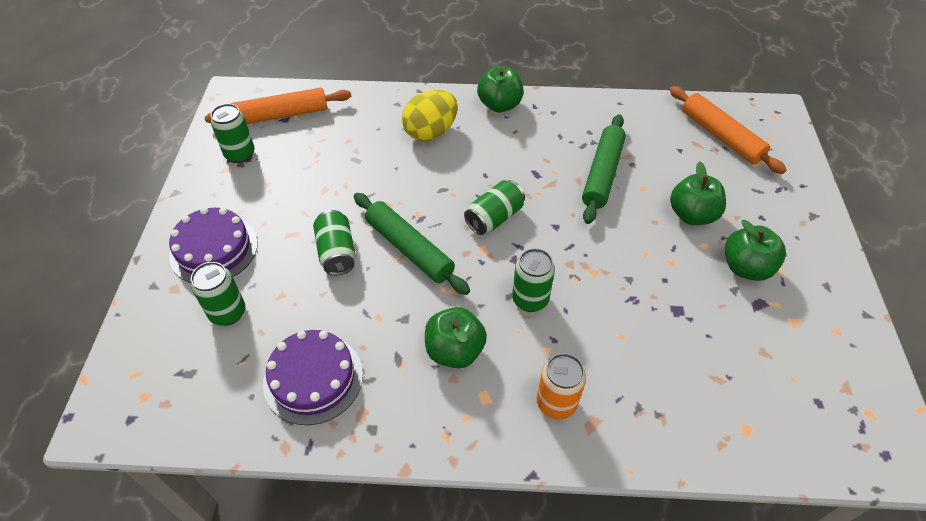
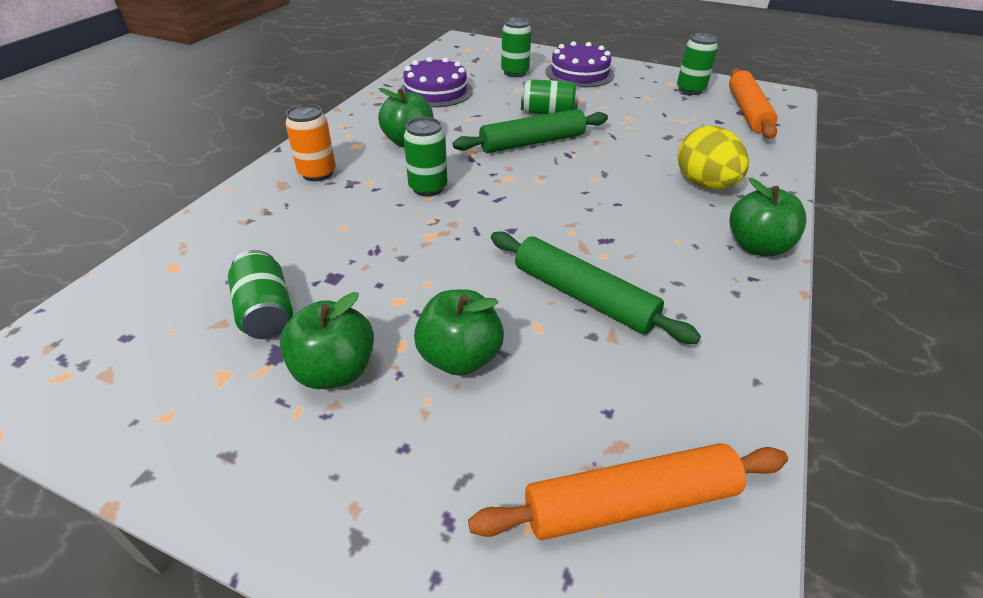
camera: 110 degrees right, 10 degrees down
(494, 218) = (546, 194): green can -> green can (266, 312)

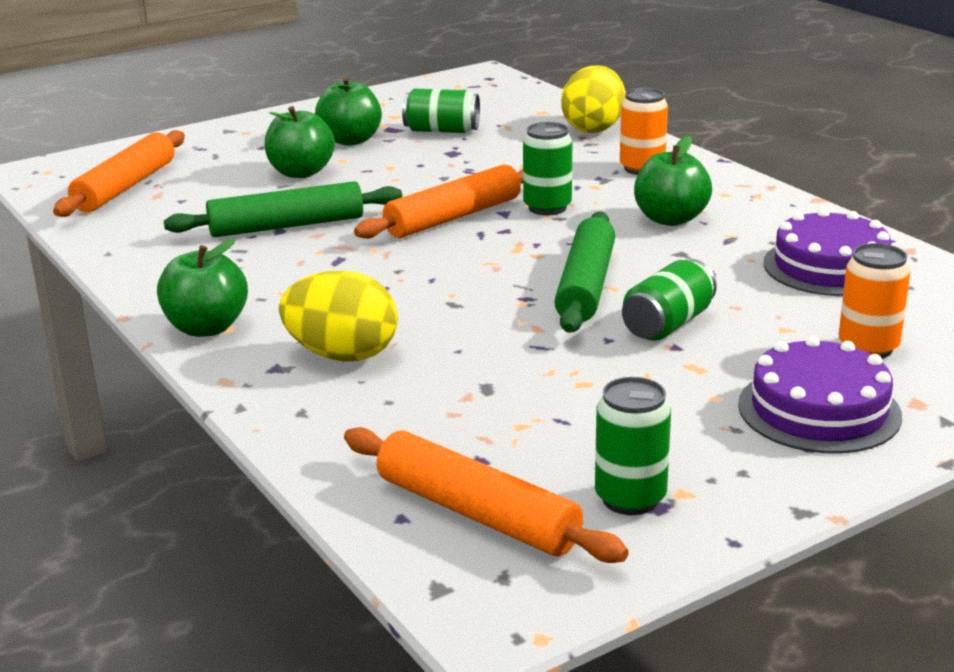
camera: 125 degrees right, 15 degrees down
(221, 221) = (593, 128): none -> yellow egg
(482, 220) = (453, 217): none -> orange rolling pin
(515, 73) = (868, 348): green can -> orange can

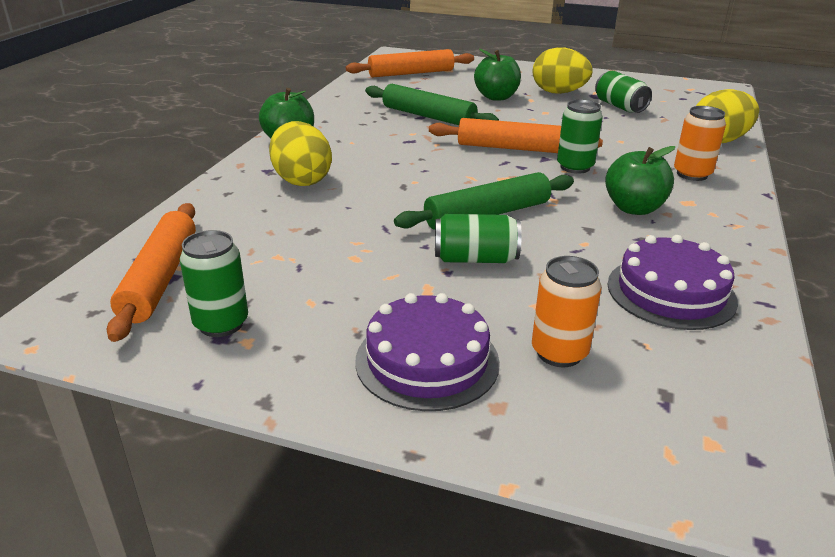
camera: 50 degrees right, 5 degrees up
(350, 140) = (558, 93): green apple -> yellow egg

